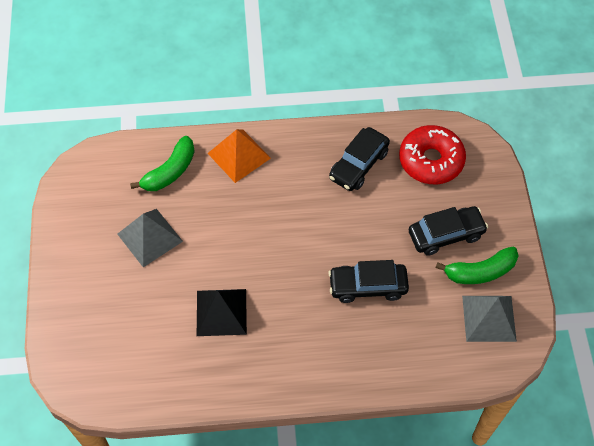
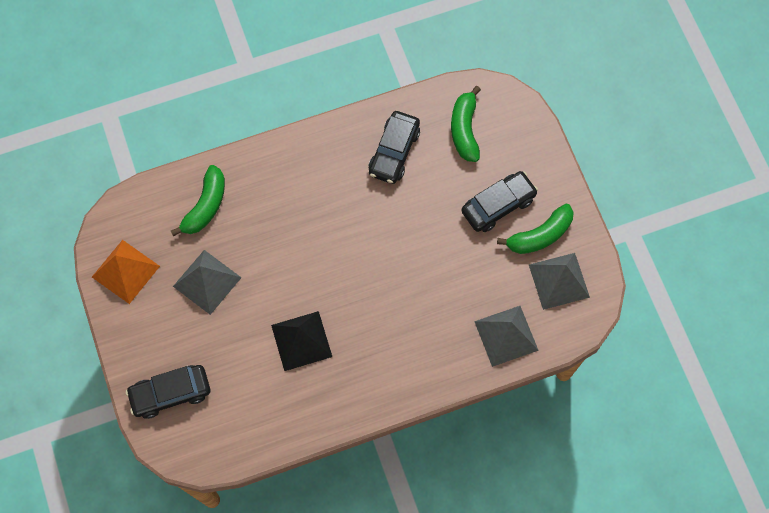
camera: 15 degrees left, 10 degrees up
(239, 155) = (270, 171): orange pyramid -> orange pyramid (125, 271)
(368, 286) = (436, 278): black car -> black car (170, 393)
(423, 357) = (506, 336): none -> grey pyramid
(431, 160) = (464, 129): red donut -> green banana

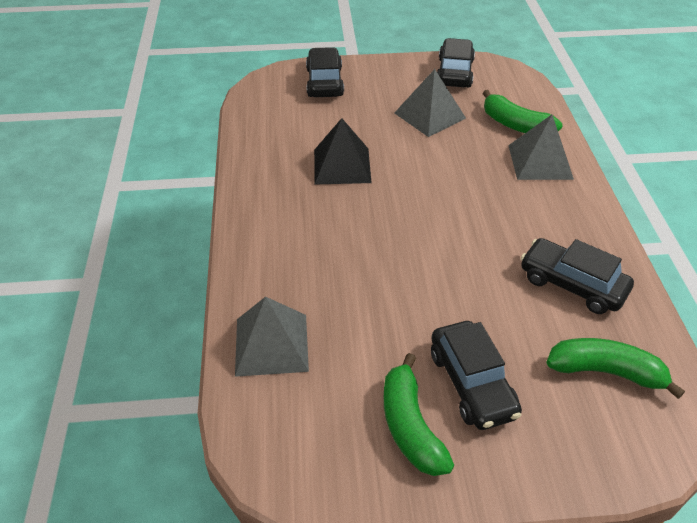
camera: 105 degrees right, 25 degrees down
(125, 271) = (454, 72): orange pyramid -> black car
(559, 281) = (328, 432): grey pyramid -> grey pyramid (540, 162)

